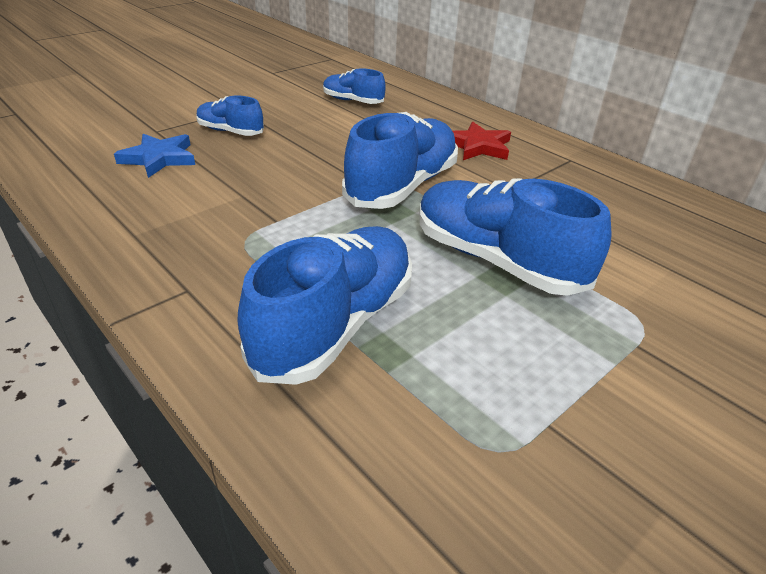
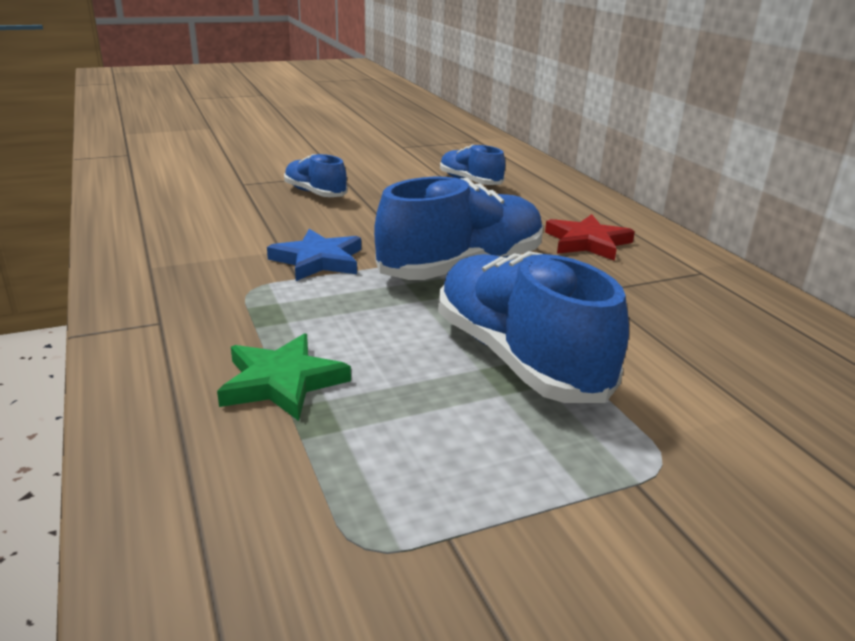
camera: 20 degrees right, 10 degrees down
(159, 158) = (226, 207): blue star -> blue star (318, 260)
(336, 324) = (282, 382): blue shoe -> green star

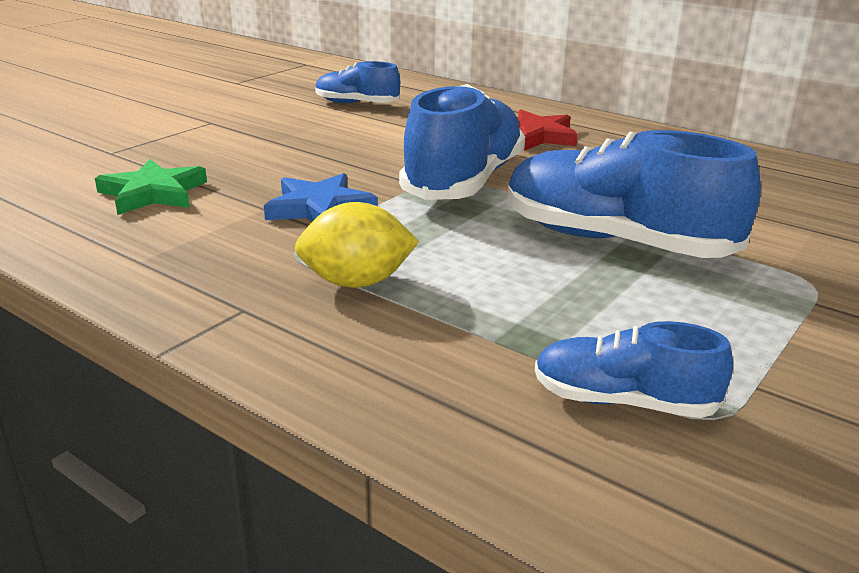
camera: 30 degrees left, 0 degrees up
(259, 326) = (357, 282): none -> yellow lemon
(282, 382) = (455, 322): green star -> green star (153, 193)
(315, 193) = (213, 145): blue shoe -> blue shoe (623, 401)

